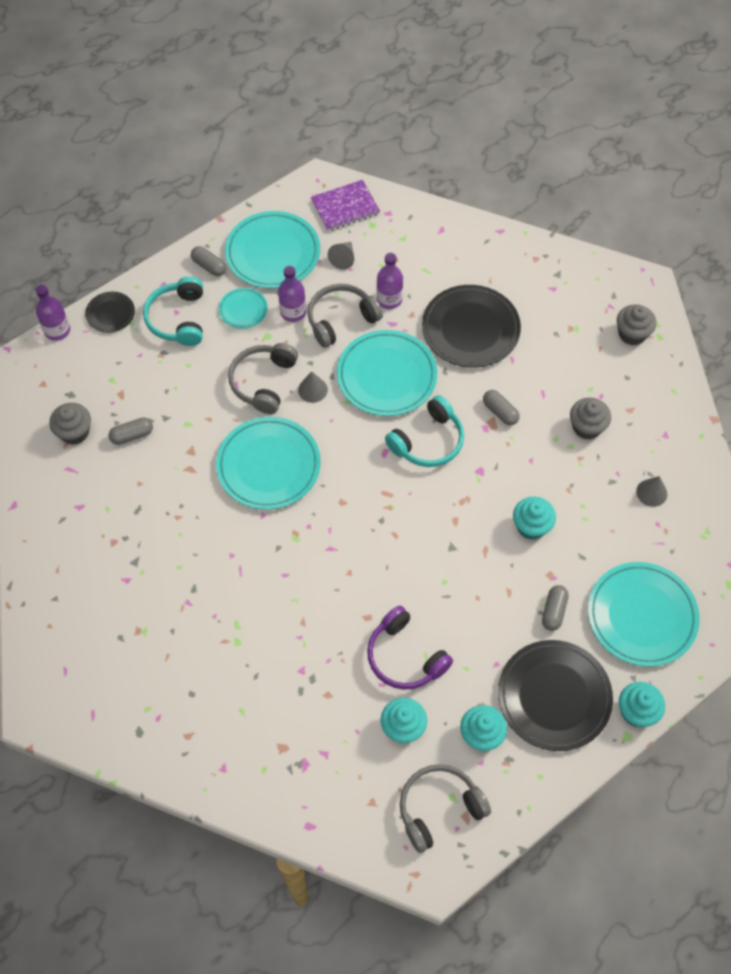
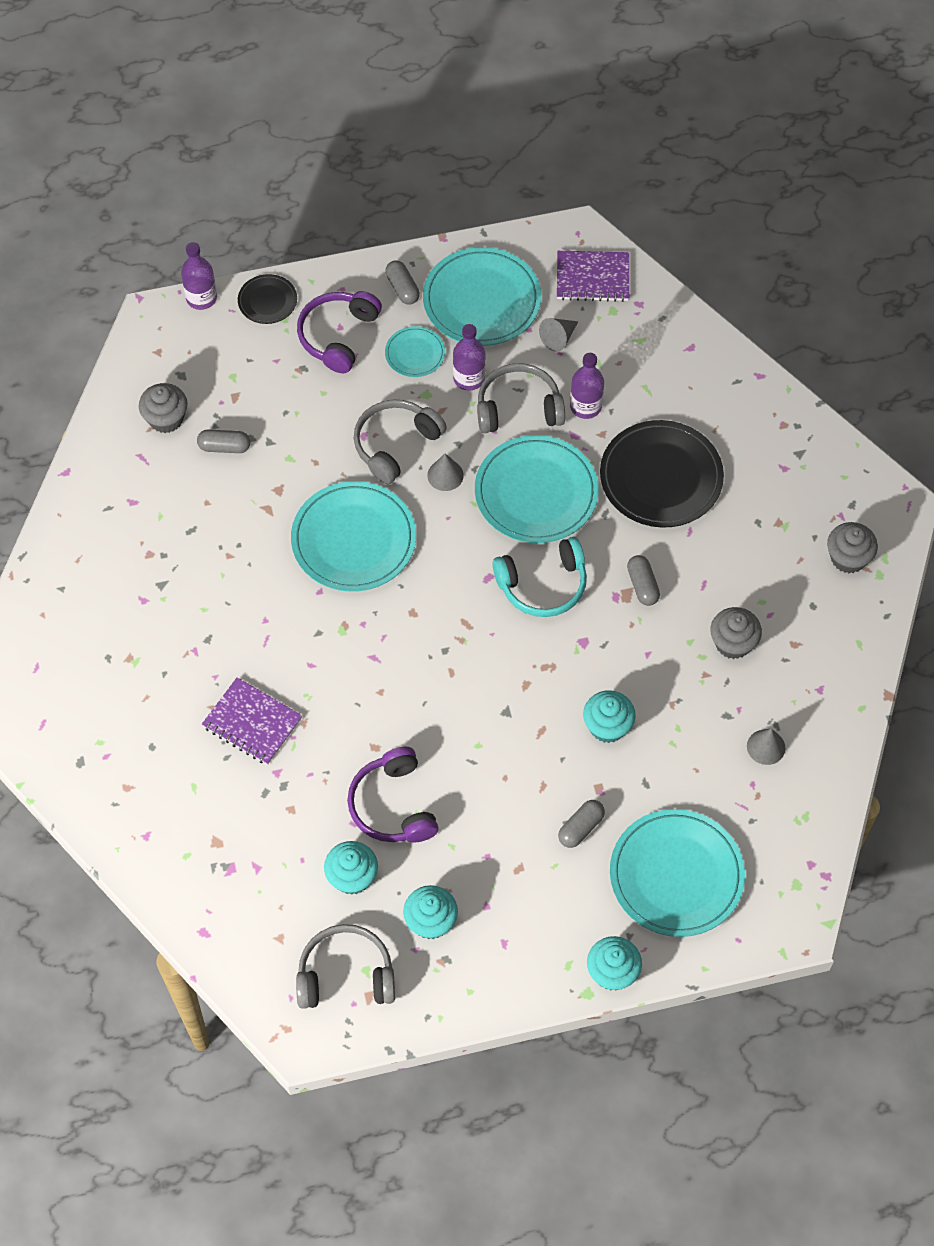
camera: 25 degrees right, 0 degrees up
(178, 319) = (338, 336): turquoise headphones -> purple headphones
(262, 639) = (252, 722): none -> purple notebook
(554, 696) = (530, 917): black plate -> none

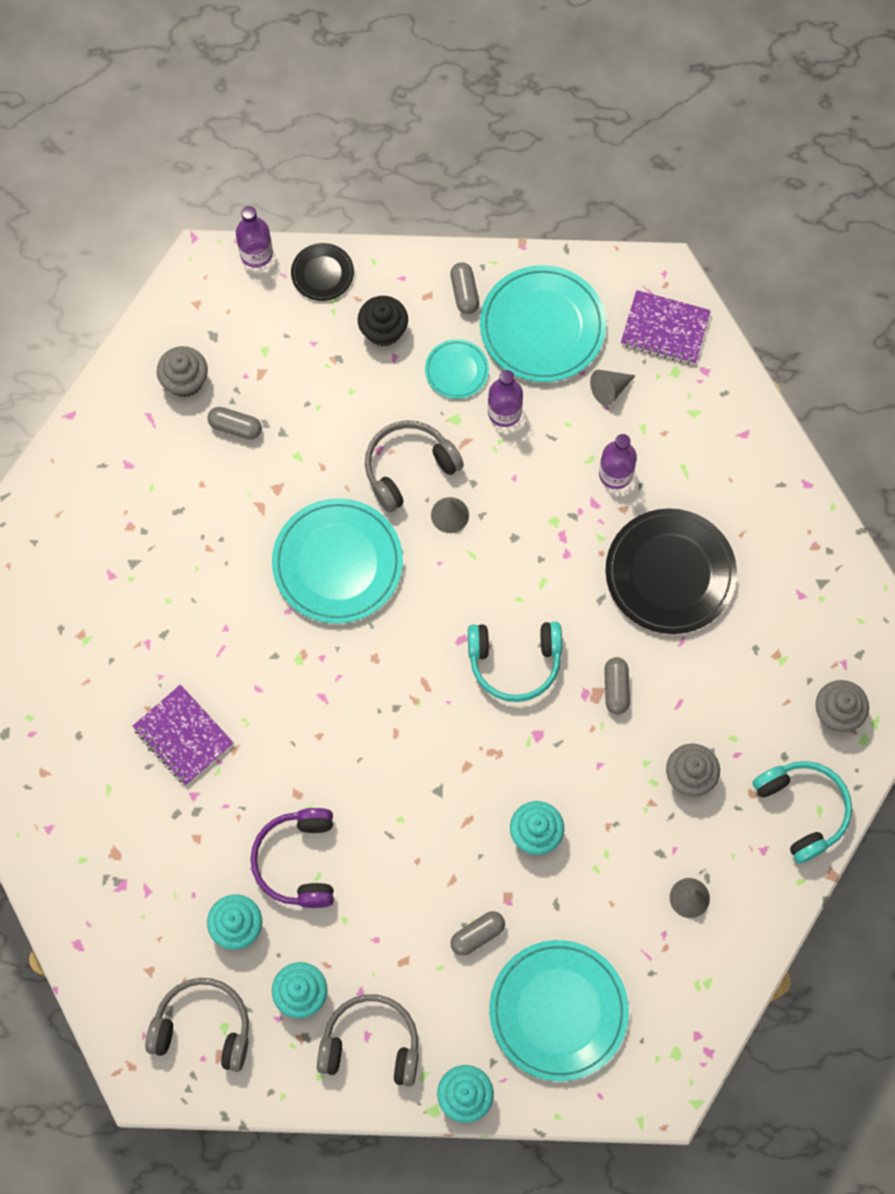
camera: 15 degrees right, 10 degrees up
(338, 336) = (383, 330): purple headphones -> black cupcake
(518, 408) = (546, 458): grey headphones -> grey headphones (371, 1043)
(536, 492) = (537, 558): turquoise plate -> none
(844, 646) = (803, 809): none -> turquoise headphones

